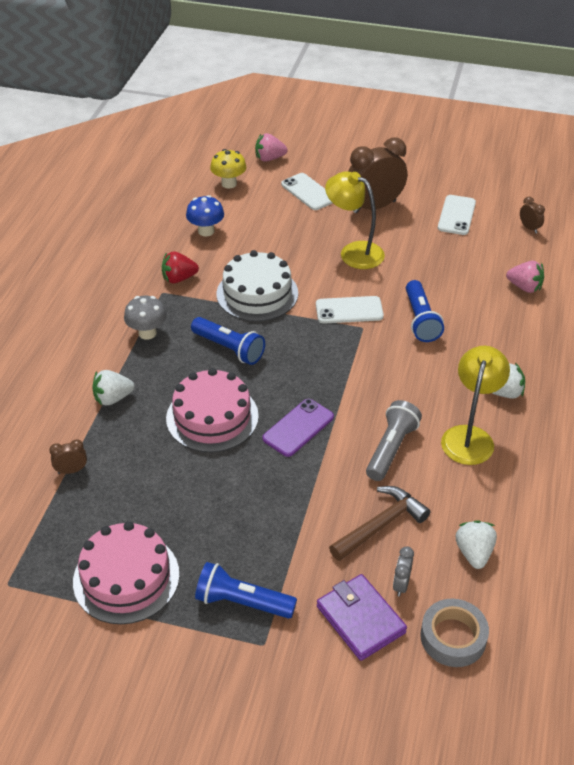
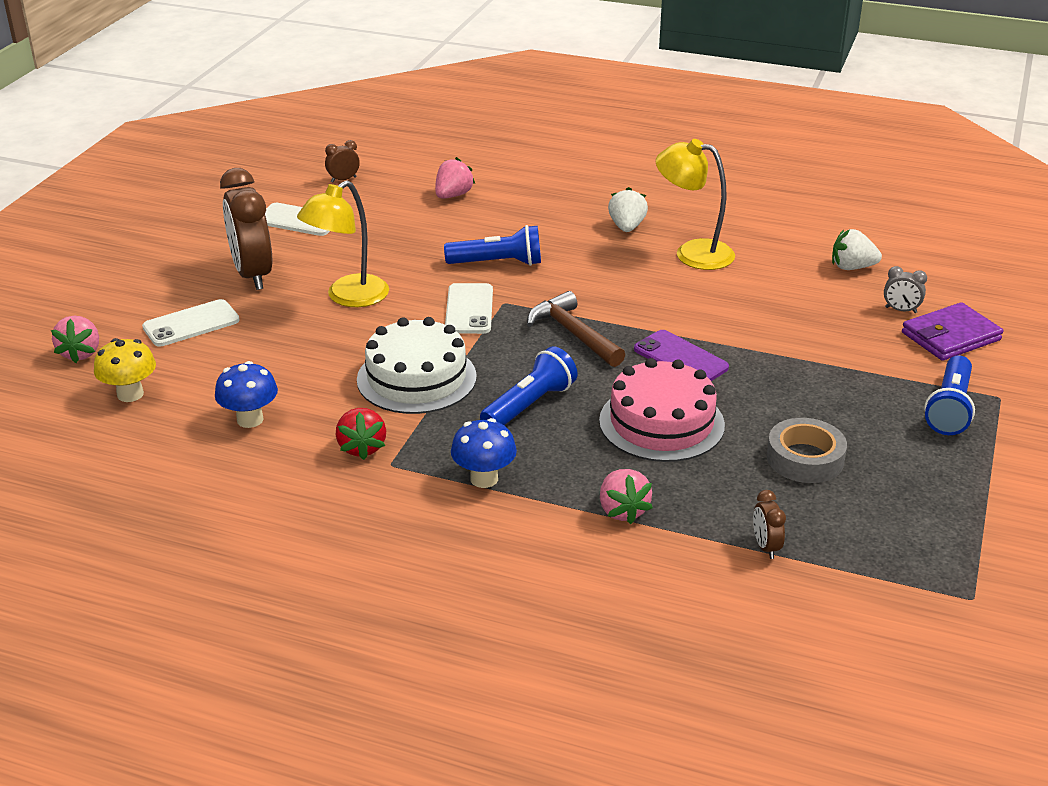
camera: 85 degrees left, 10 degrees down
(113, 398) = (622, 510): white strawberry -> pink strawberry
(126, 578) = (937, 494): pink cake -> none
(147, 333) = (484, 479): grey mushroom -> blue mushroom
(381, 525) = (824, 315): brown hammer -> brown hammer (573, 333)
(391, 449) = (713, 300): grey flashlight -> none
(453, 637) = (956, 288): grey tape -> grey tape (805, 458)

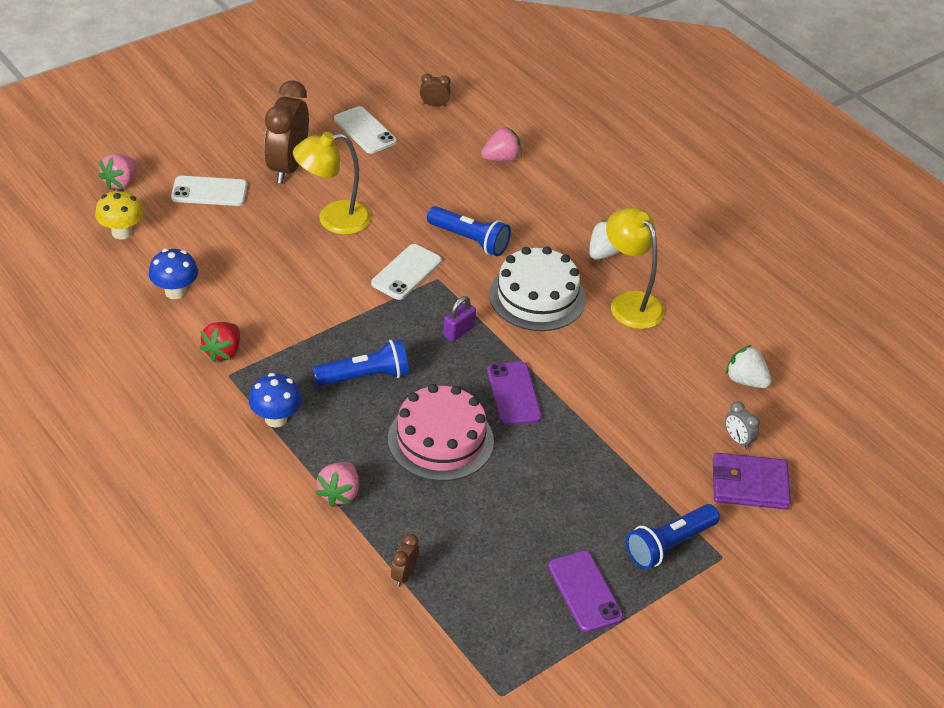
camera: 30 degrees right, 10 degrees up
(416, 378) = (312, 313): white cake -> white cake (537, 297)
(573, 333) = (458, 331): brown hammer -> purple padlock
(805, 458) = (510, 524): grey tape -> none
(932, 478) = (585, 591): none -> purple phone

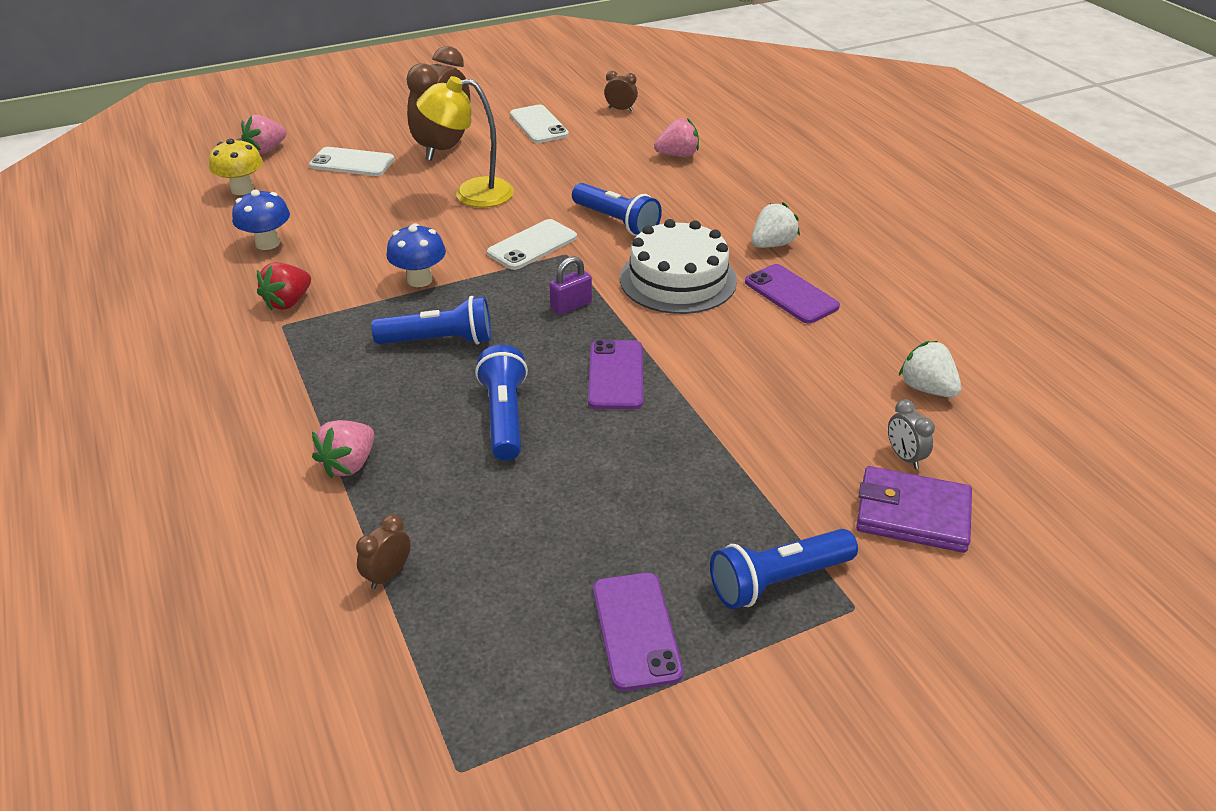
camera: 15 degrees right, 5 degrees down
(276, 419) = (313, 374): blue mushroom -> blue mushroom (420, 280)
(440, 440) = (504, 416): pink cake -> blue flashlight
(630, 303) = (791, 294): yellow lamp -> purple phone

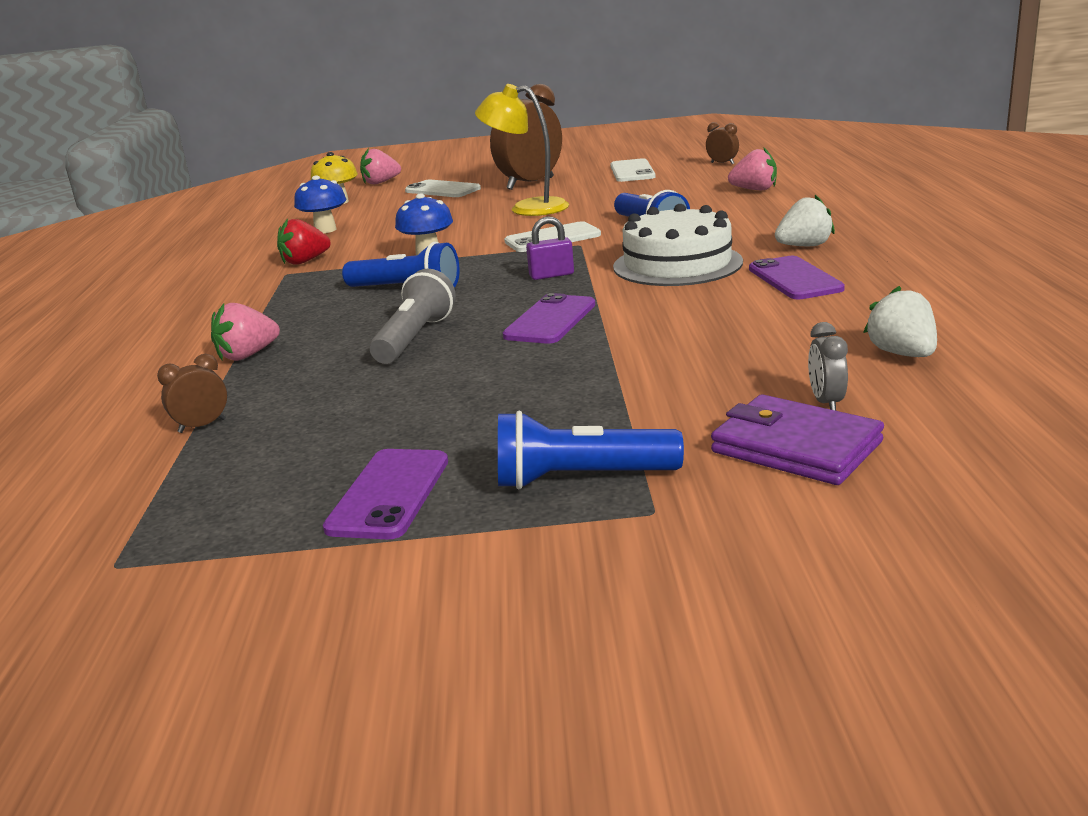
camera: 25 degrees right, 15 degrees down
(504, 416) = (414, 338): blue flashlight -> grey flashlight

